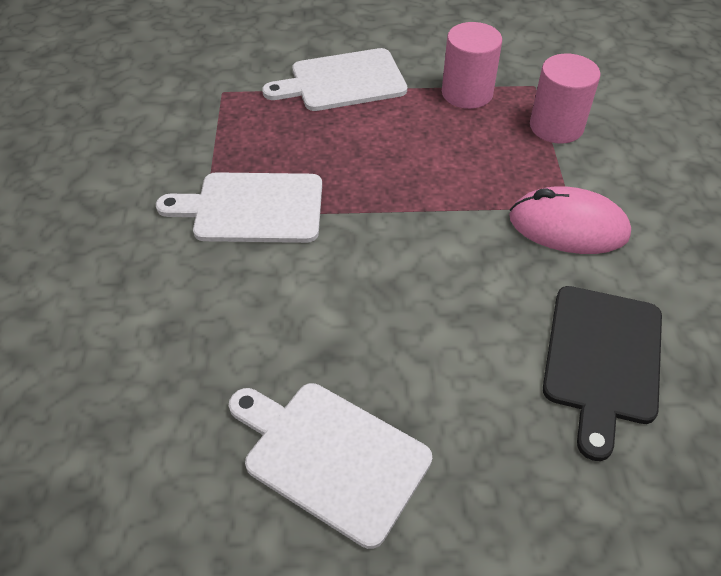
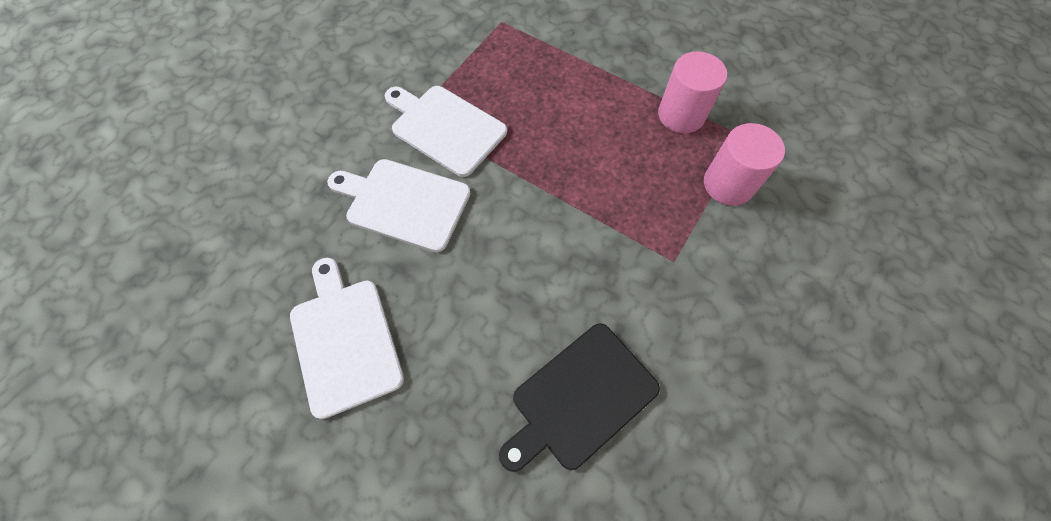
camera: 35 degrees right, 15 degrees up
(343, 81) = (593, 55): white cutting board -> white cutting board (404, 203)
(568, 227) = (655, 276): pink mouse -> none

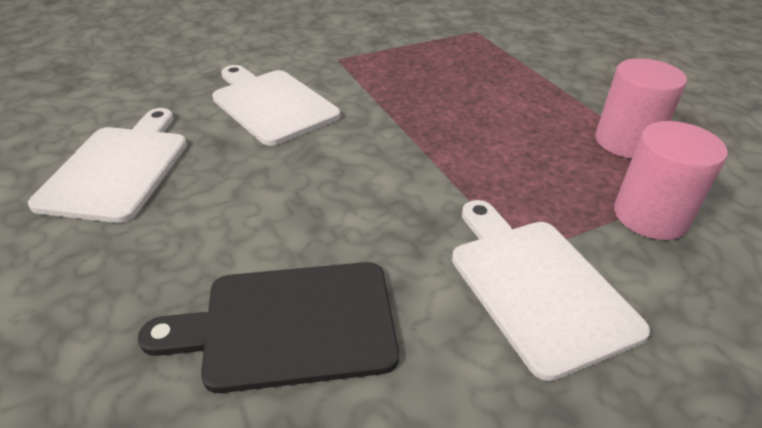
camera: 30 degrees right, 25 degrees down
(445, 128) = (358, 73): white cutting board -> white cutting board (536, 286)

